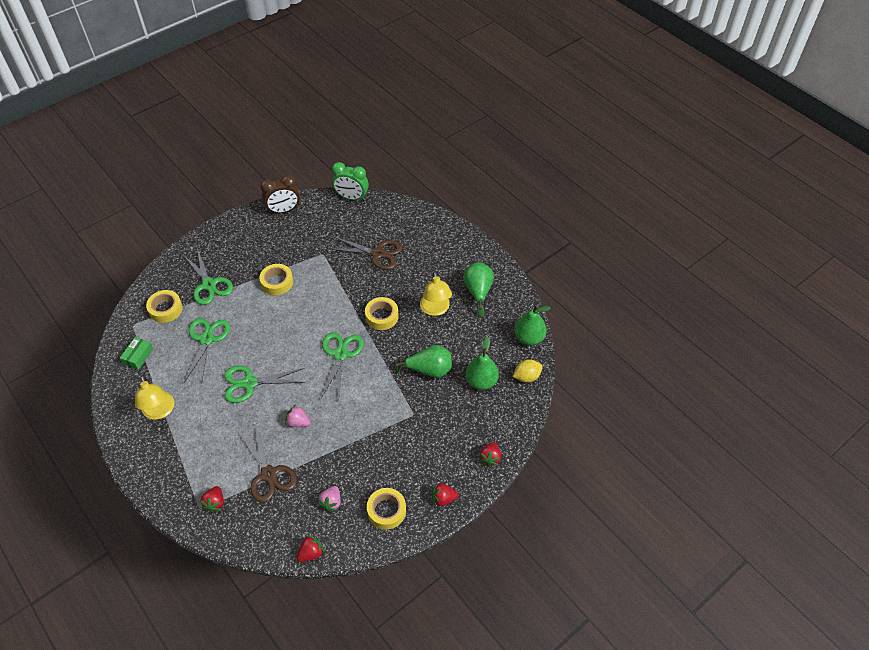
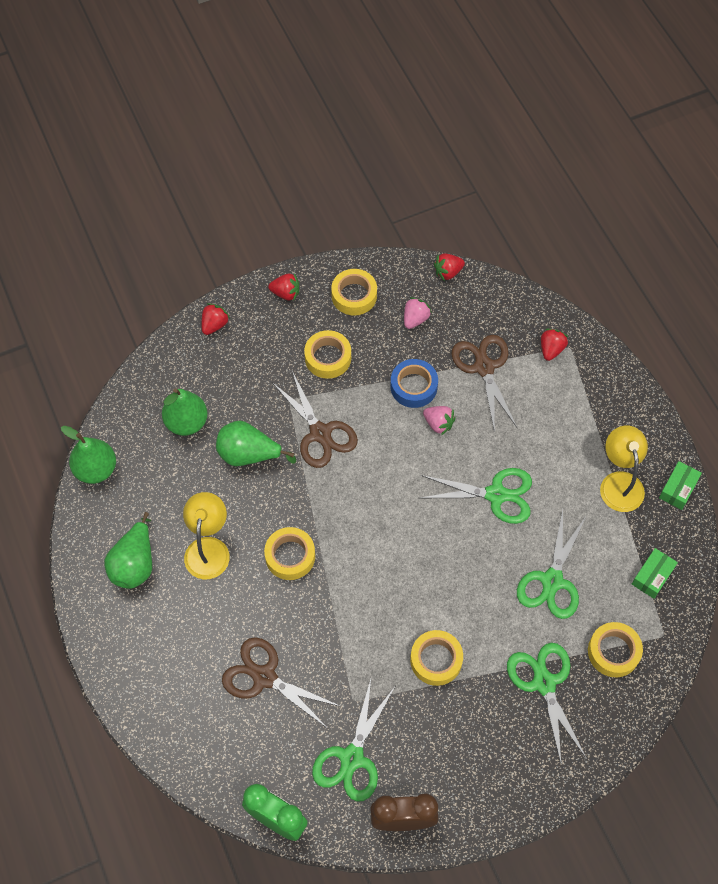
camera: 165 degrees left, 10 degrees up
(116, 417) = (678, 489): none -> green box
(322, 446) = (413, 386): none -> blue tape
(340, 354) = (364, 508): green scissors -> green scissors (352, 758)
(383, 396) = (320, 433): none -> brown scissors
(393, 453) = (328, 358): none -> yellow tape
(526, 377) = (125, 414): yellow lemon -> none

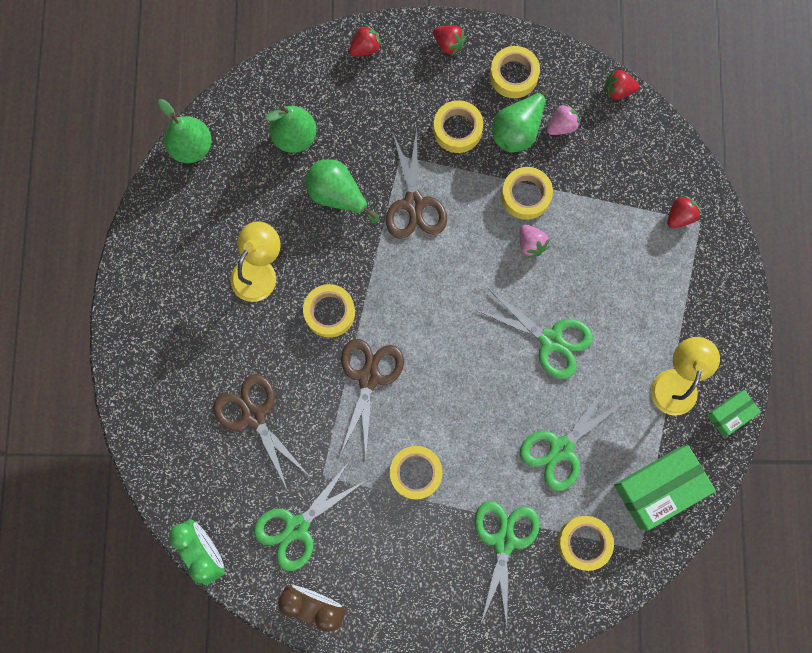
camera: 25 degrees right, 15 degrees up
(135, 564) = (187, 255): green pear -> green pear (518, 130)
(413, 386) = (525, 195): blue tape -> yellow tape
(484, 367) = (603, 206): brown scissors -> brown scissors (369, 377)
(652, 576) = (659, 488): green box -> green box, size x1.87

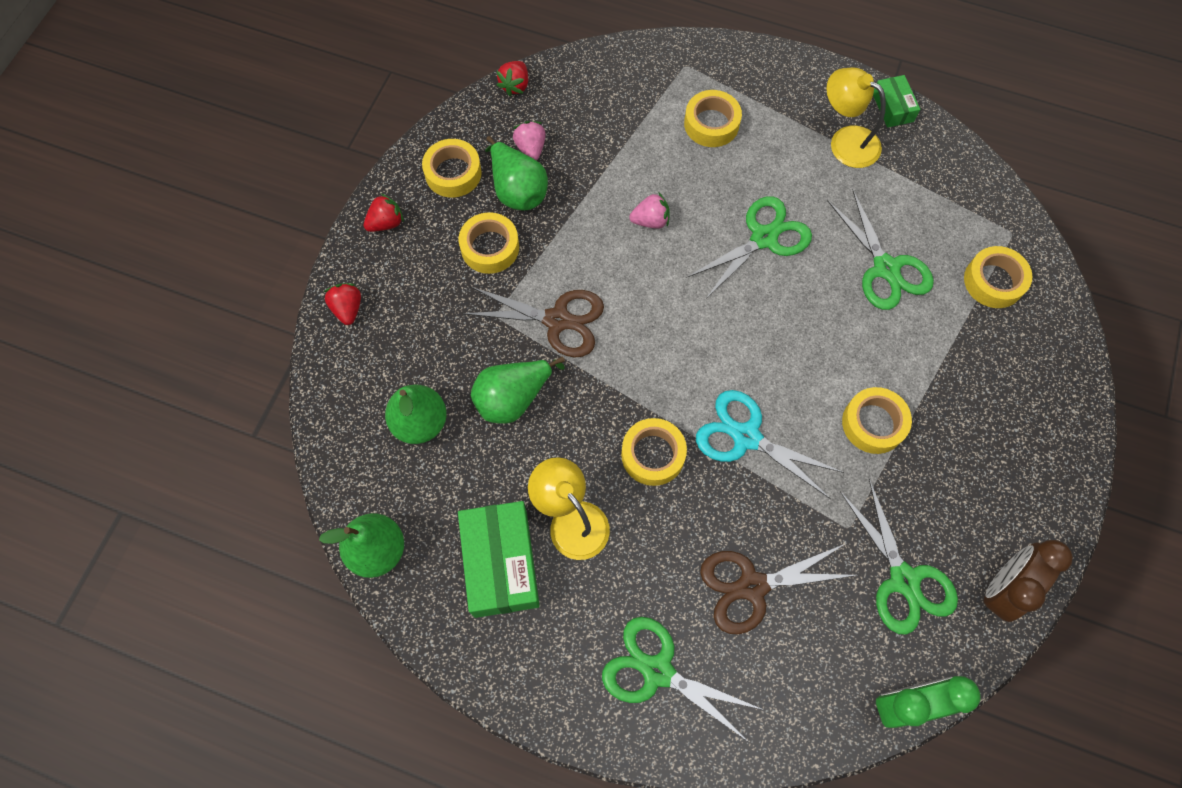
camera: 70 degrees left, 10 degrees down
(369, 377) = (746, 437): brown scissors -> turquoise scissors
(504, 541) = (974, 358): green scissors -> green scissors (657, 671)
(525, 195) = (594, 207): yellow tape -> yellow tape (711, 124)
(659, 488) = (952, 193): green box -> green box (500, 563)
(679, 216) = (673, 79): red strawberry -> none

